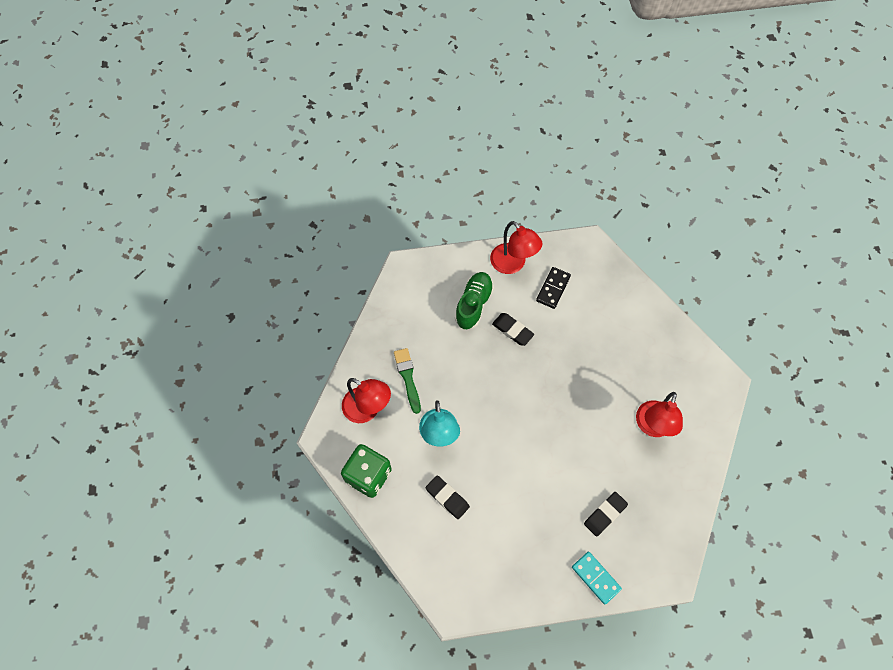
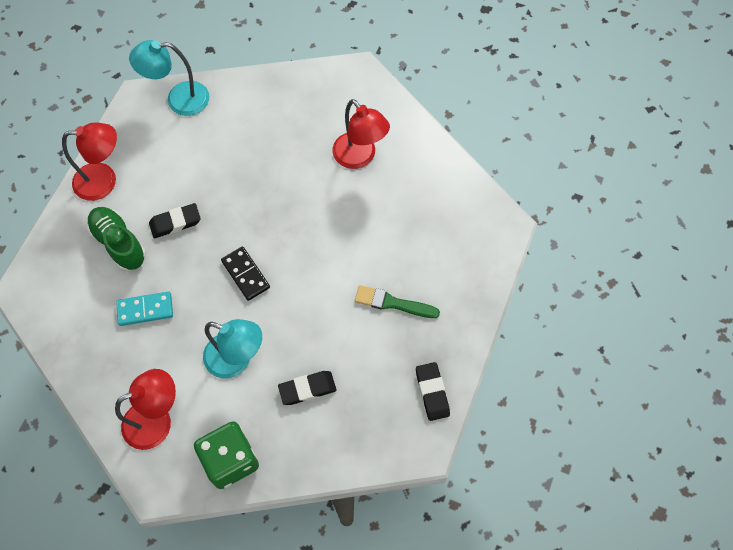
camera: 60 degrees left, 0 degrees up
(407, 378) = (151, 357): green brush -> green brush (393, 303)
(553, 288) = (159, 159): black domino -> black domino (245, 274)
(595, 578) = (470, 293): turquoise domino -> turquoise domino (145, 310)
(605, 514) = (416, 249): black eraser -> black eraser (432, 392)
(608, 270) = (179, 99): none -> turquoise lamp

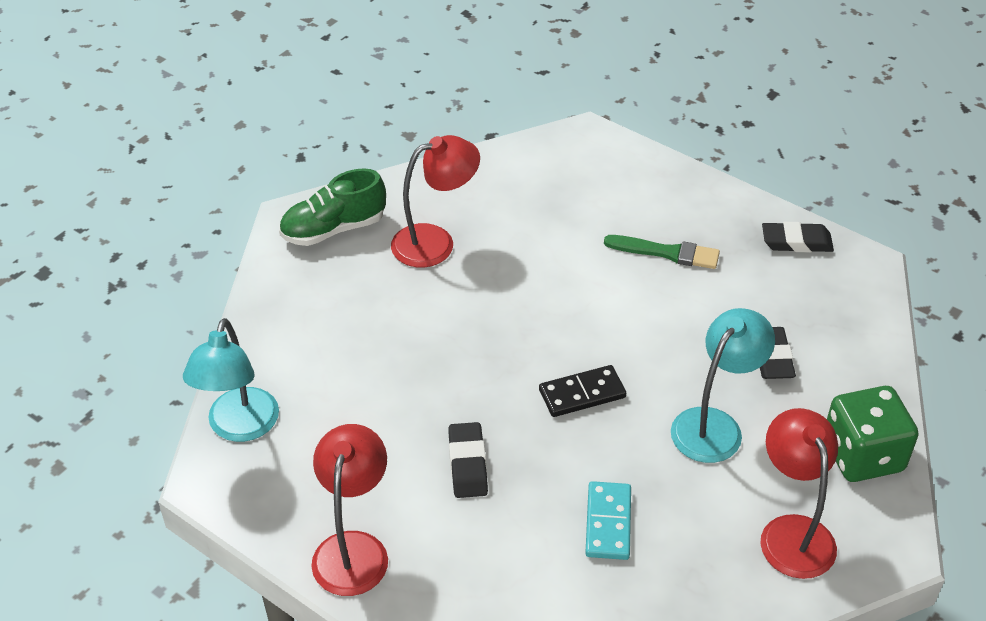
camera: 75 degrees left, 20 degrees down
(119, 243) = (480, 543): green shoe -> green shoe (333, 229)
(393, 303) = (667, 253): green brush -> green brush turned 105 degrees counterclockwise

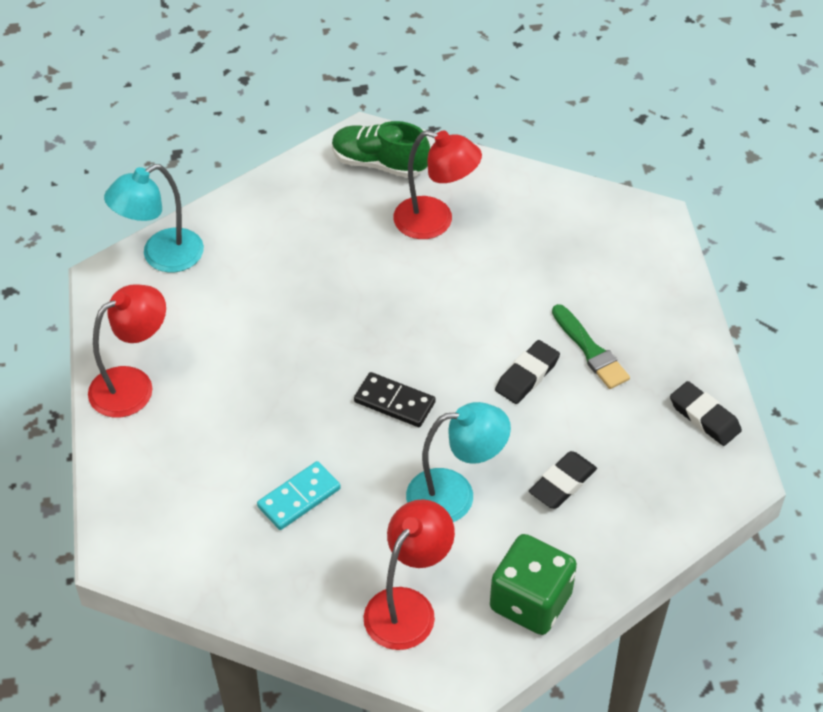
camera: 45 degrees right, 5 degrees up
(467, 464) = (263, 388): black eraser -> black eraser (527, 375)

